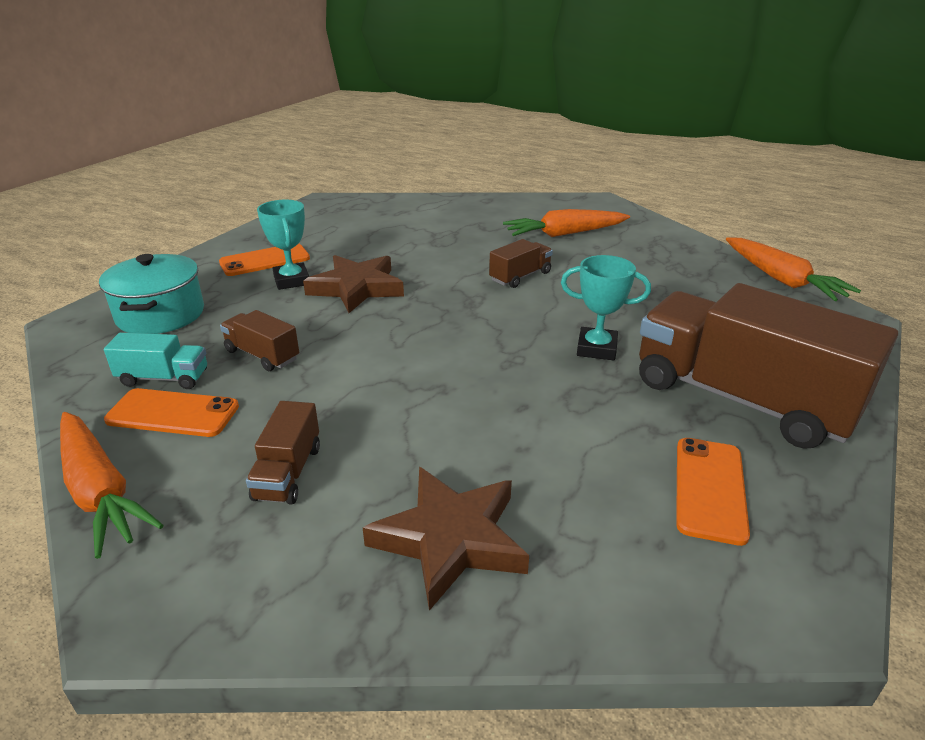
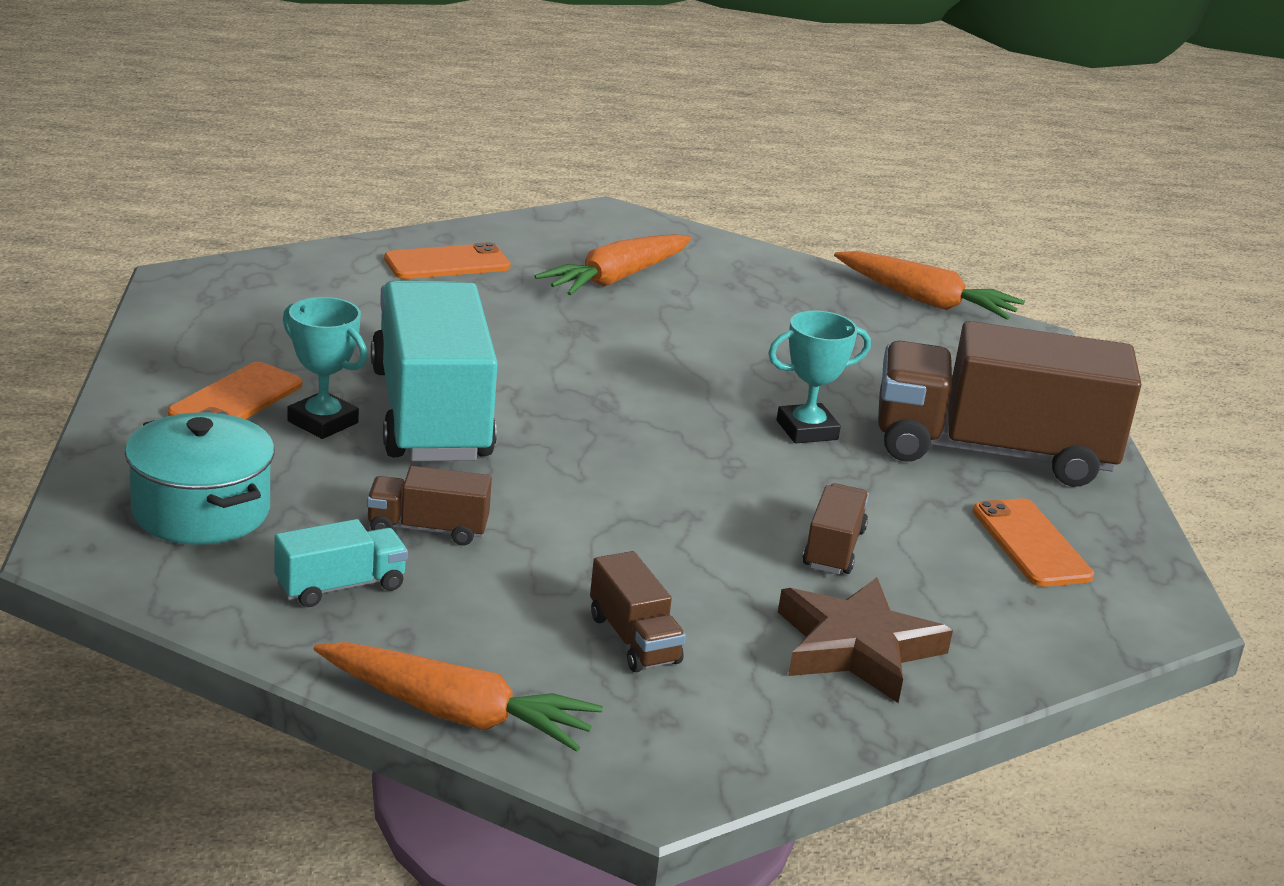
camera: 35 degrees left, 5 degrees down
(173, 413) = (416, 620): orange phone -> orange phone (447, 263)
(356, 288) = (431, 414): brown star -> turquoise truck
(520, 276) = (626, 355): brown truck -> brown truck (833, 549)

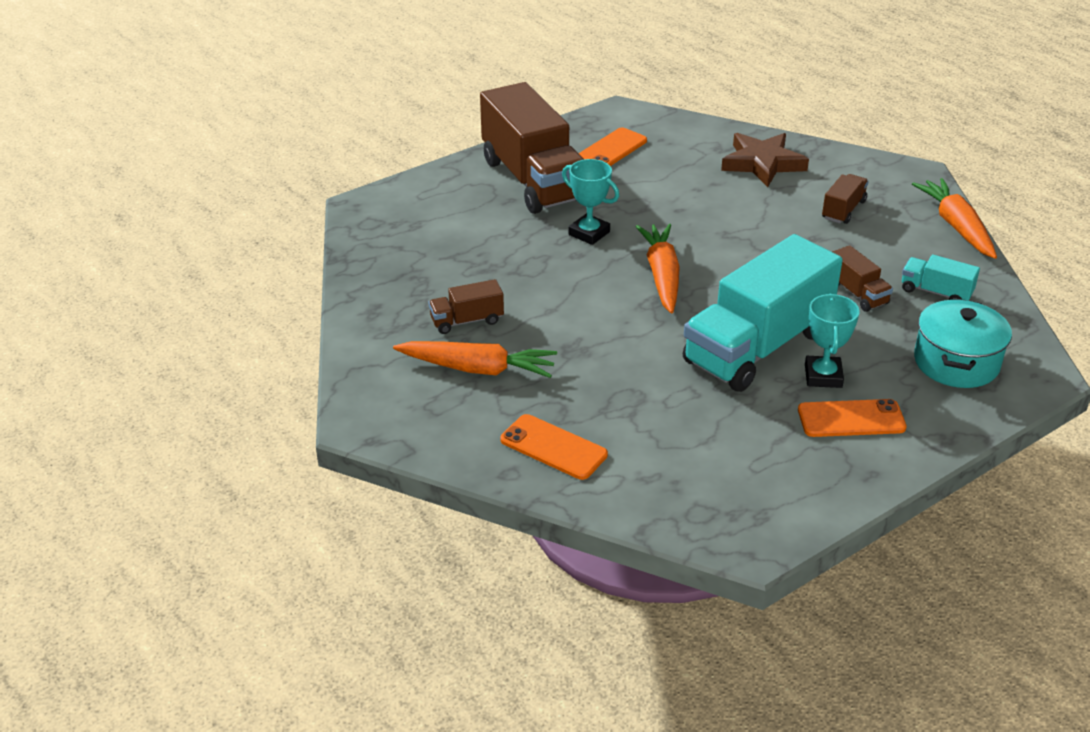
camera: 120 degrees left, 10 degrees up
(833, 549) = (695, 191): brown truck -> brown truck (467, 321)
(925, 300) = (351, 251): orange carrot -> orange carrot (662, 275)

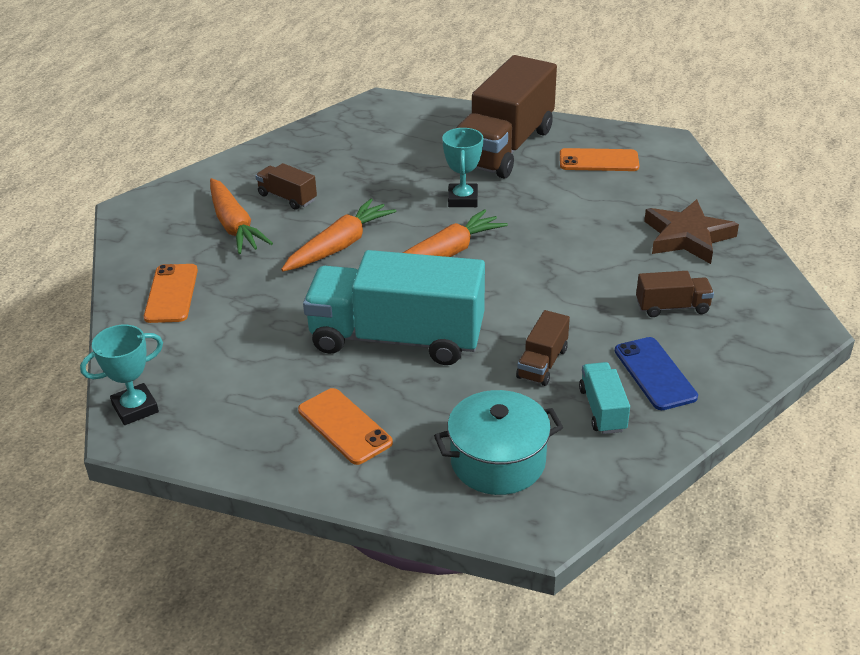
camera: 55 degrees right, 0 degrees up
(823, 376) = (392, 388): turquoise trophy -> turquoise trophy (135, 408)
(914, 253) = (654, 374): none -> blue phone
(956, 226) = (739, 384): orange carrot -> orange carrot (339, 246)

